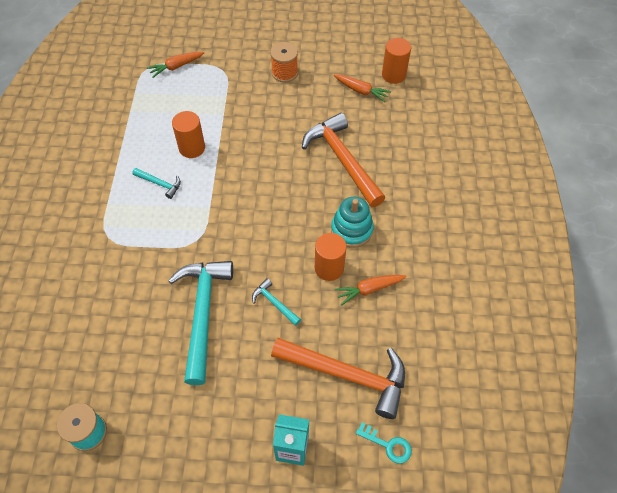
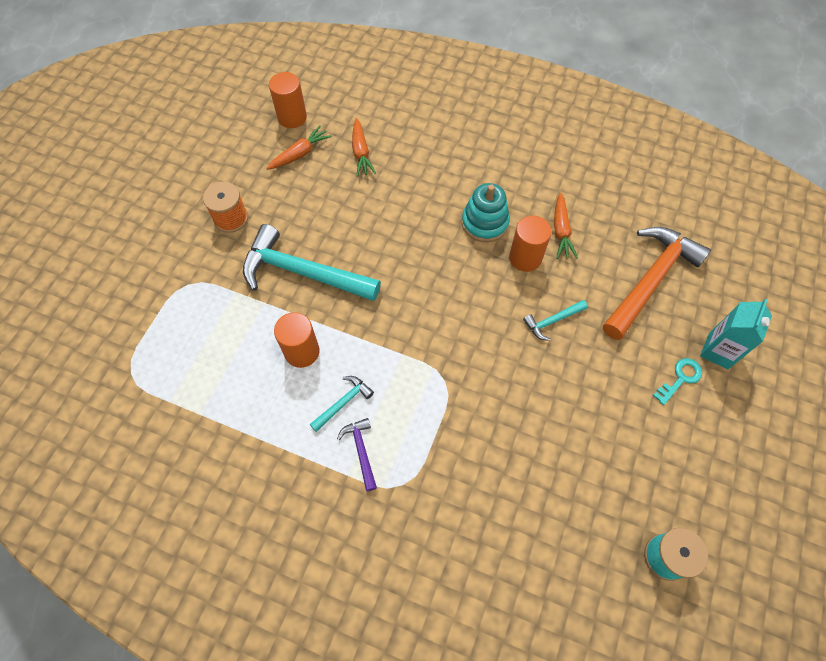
camera: 70 degrees left, 5 degrees up
(127, 205) = (361, 450): none -> purple hammer
(176, 67) = (151, 338): orange carrot -> orange carrot (361, 152)
(202, 313) = (545, 397): turquoise hammer -> turquoise hammer (302, 272)
(342, 159) = (389, 202): orange hammer -> none
(388, 445) = (727, 269): turquoise key -> turquoise key (680, 378)

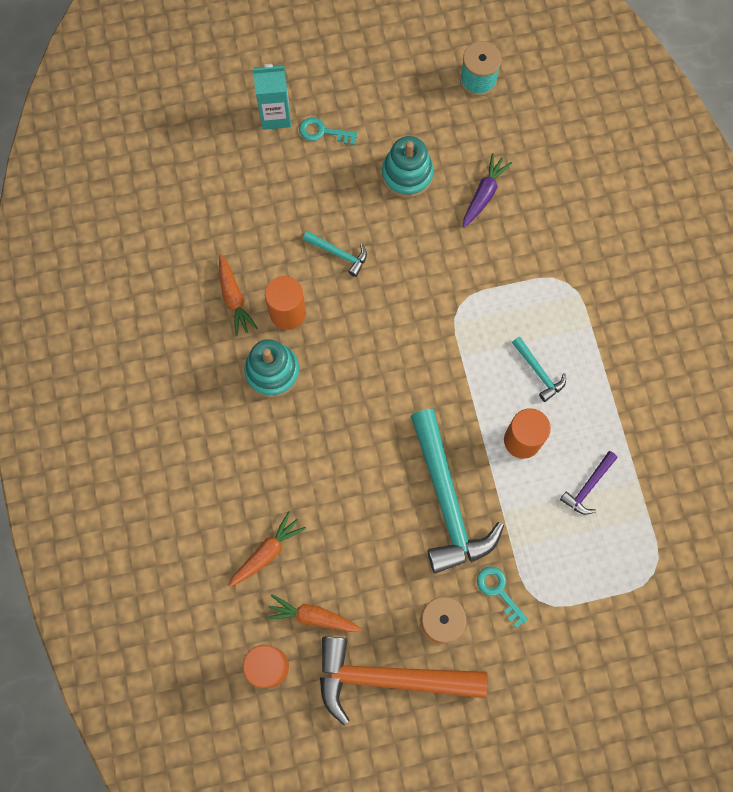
camera: 125 degrees left, 10 degrees up
(216, 264) = (499, 591): none -> turquoise key
(343, 402) = (538, 372): turquoise hammer -> turquoise hammer turned 135 degrees counterclockwise
(361, 450) = (565, 330): purple hammer -> purple hammer (588, 487)
(535, 473) = (484, 194): none -> purple carrot
(561, 231) = (234, 298): orange carrot -> orange carrot turned 105 degrees clockwise
(595, 420) = (407, 175): none -> turquoise stacking toy
(651, 280) = (237, 197): orange hammer -> orange hammer (388, 678)

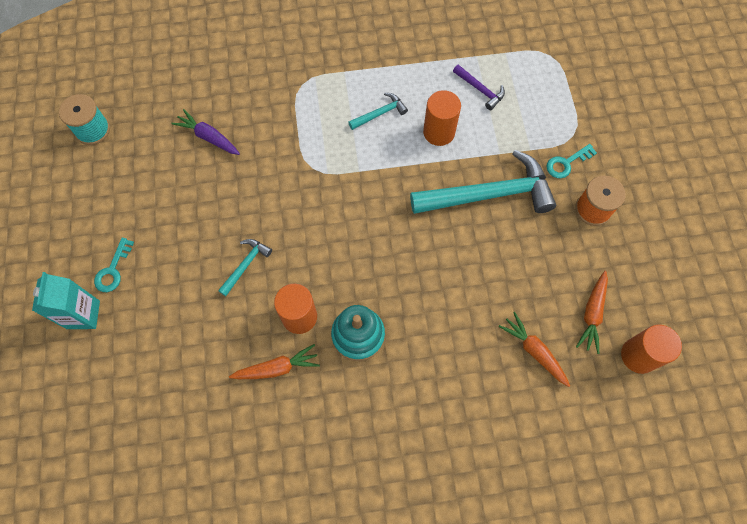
camera: 85 degrees left, 5 degrees down
(388, 678) = (642, 254): orange hammer -> none
(407, 175) = (176, 198): turquoise stacking toy -> none

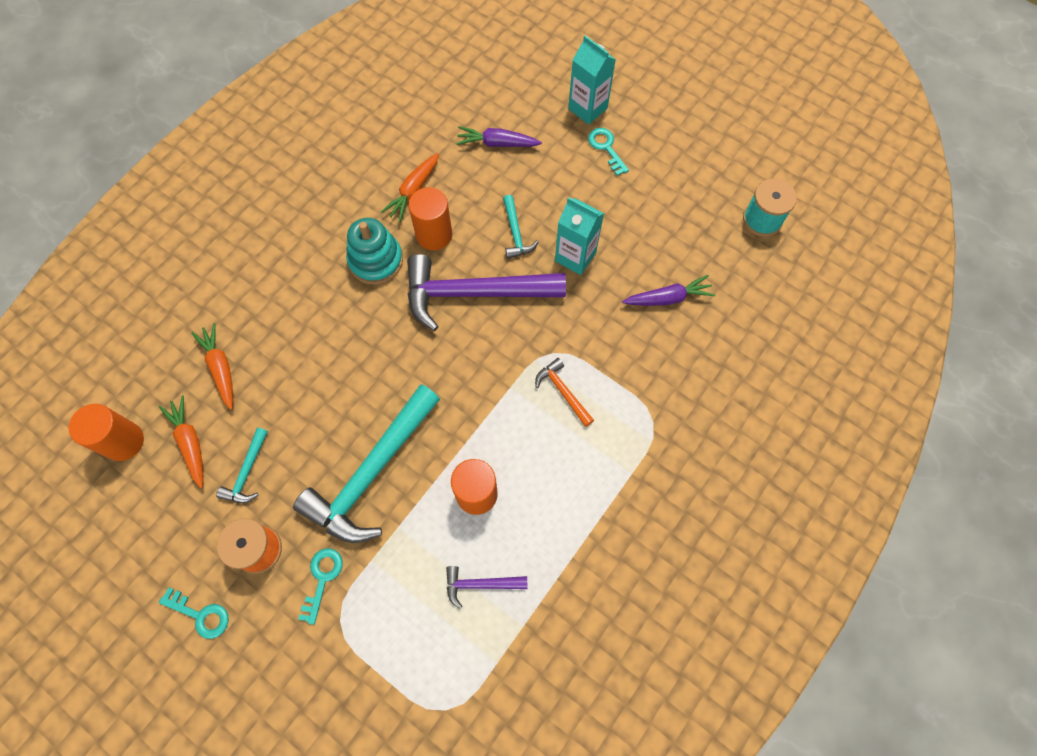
camera: 135 degrees right, 0 degrees up
(177, 349) = (497, 143): none -> purple carrot
(228, 213) = (575, 257): none -> turquoise carton
(318, 248) = (473, 293): none -> purple hammer
(332, 141) = (563, 391): none -> orange hammer
(380, 113) = (550, 461): turquoise hammer -> turquoise hammer (247, 472)
(534, 351) = (221, 368): orange carrot -> orange carrot turned 120 degrees counterclockwise
(653, 202) = (200, 615): none -> turquoise key

